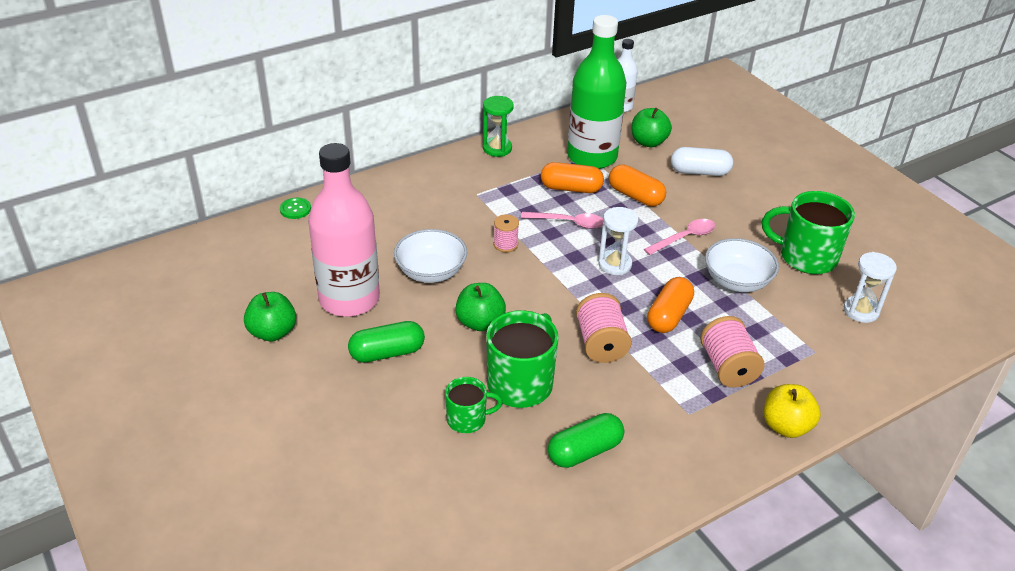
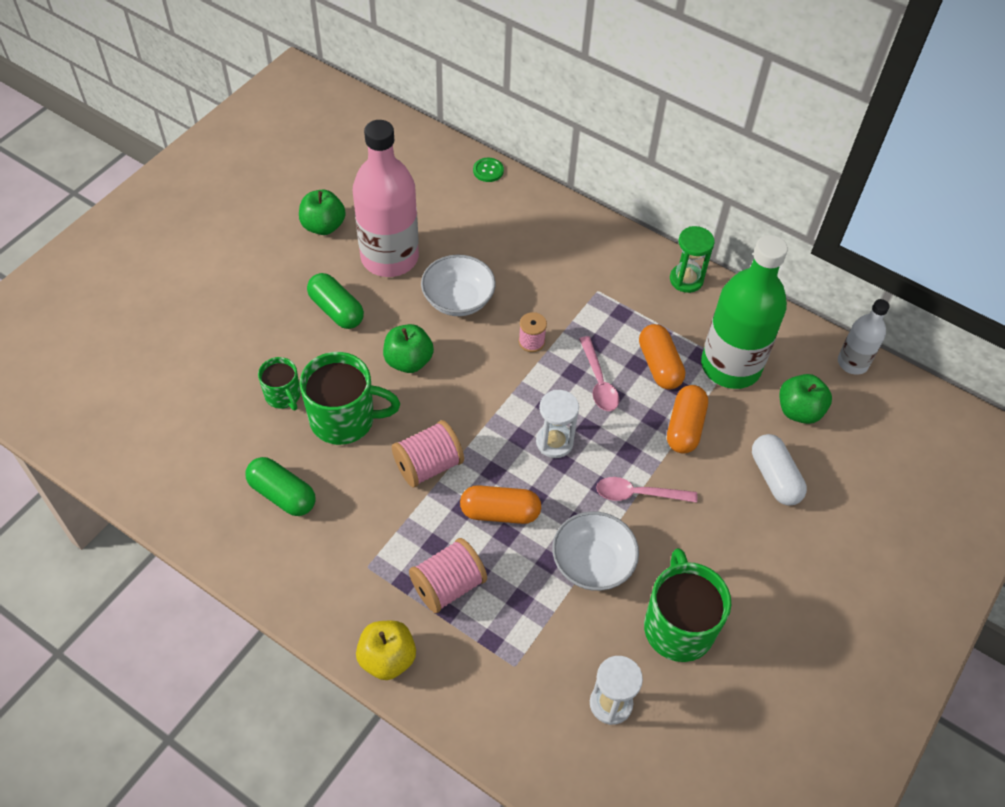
camera: 65 degrees right, 15 degrees up
(684, 238) = (638, 494): pink spoon -> pink spoon turned 150 degrees clockwise

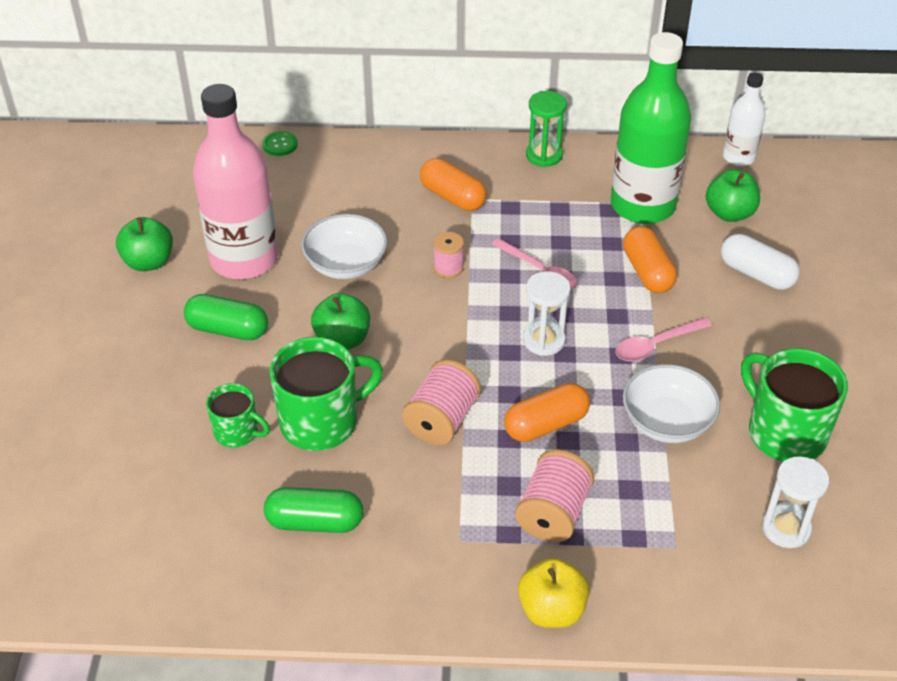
camera: 30 degrees left, 10 degrees down
(659, 365) = (581, 233): orange capsule -> orange capsule (453, 197)

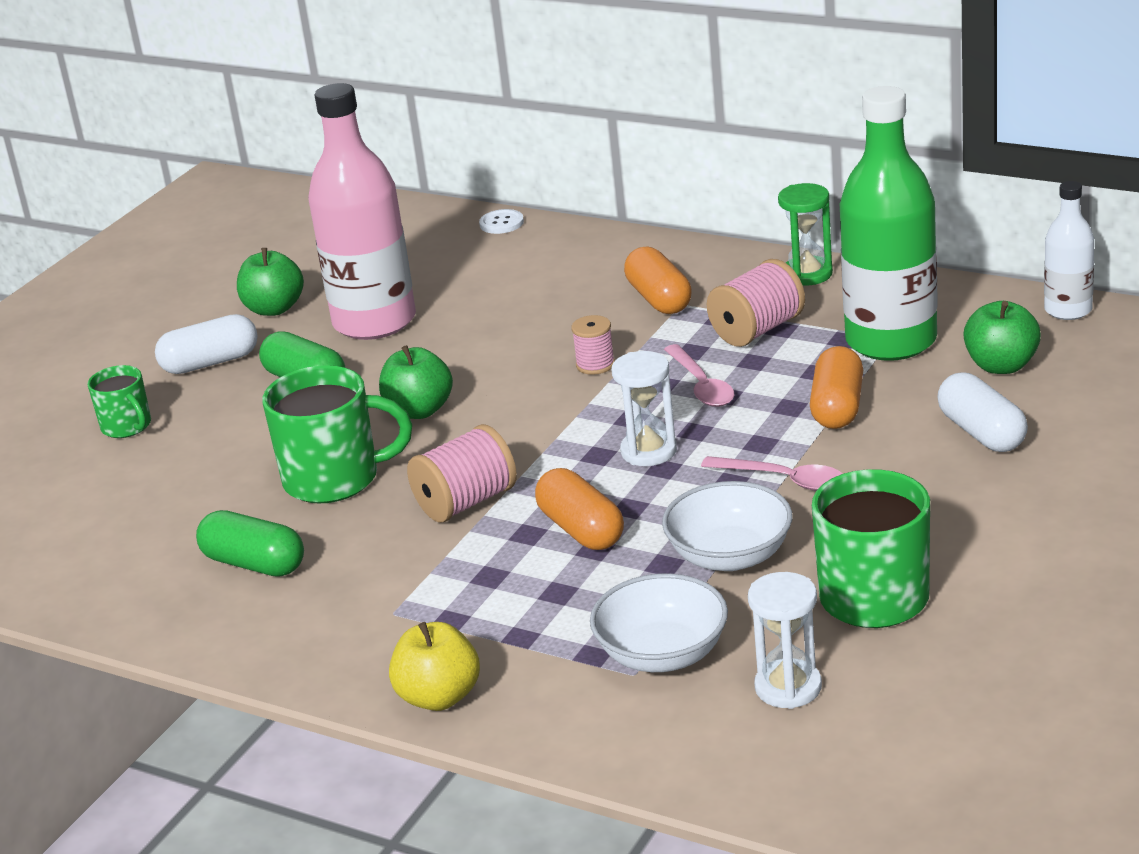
camera: 30 degrees right, 15 degrees down
(132, 328) = (210, 363): none -> white capsule
(237, 432) = (241, 471): green mug -> green mug (127, 426)
(280, 145) = (501, 223): green button -> white button
(346, 265) = (481, 344): white bowl -> white bowl (662, 654)
(546, 424) = (581, 529): orange capsule -> orange capsule turned 60 degrees clockwise
(553, 513) = (517, 612): pink spool -> pink spool (757, 330)
(656, 345) = (783, 480): pink spoon -> pink spoon turned 150 degrees counterclockwise

